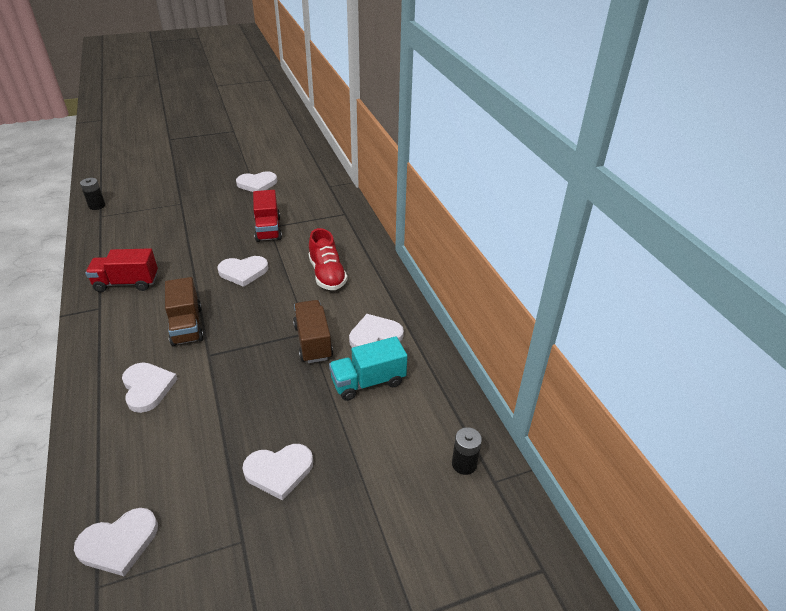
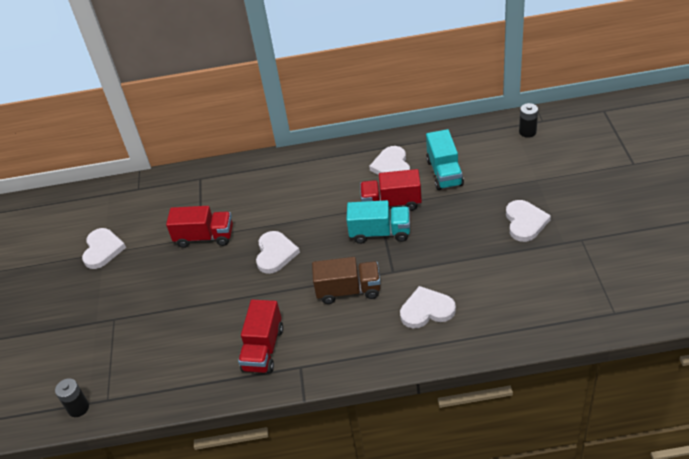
camera: 70 degrees left, 5 degrees up
(119, 543) = (581, 306): white heart -> none
(267, 338) = (380, 233): none -> turquoise truck
(313, 342) = (391, 203): brown truck -> red truck
(327, 275) = (300, 193): red shoe -> none

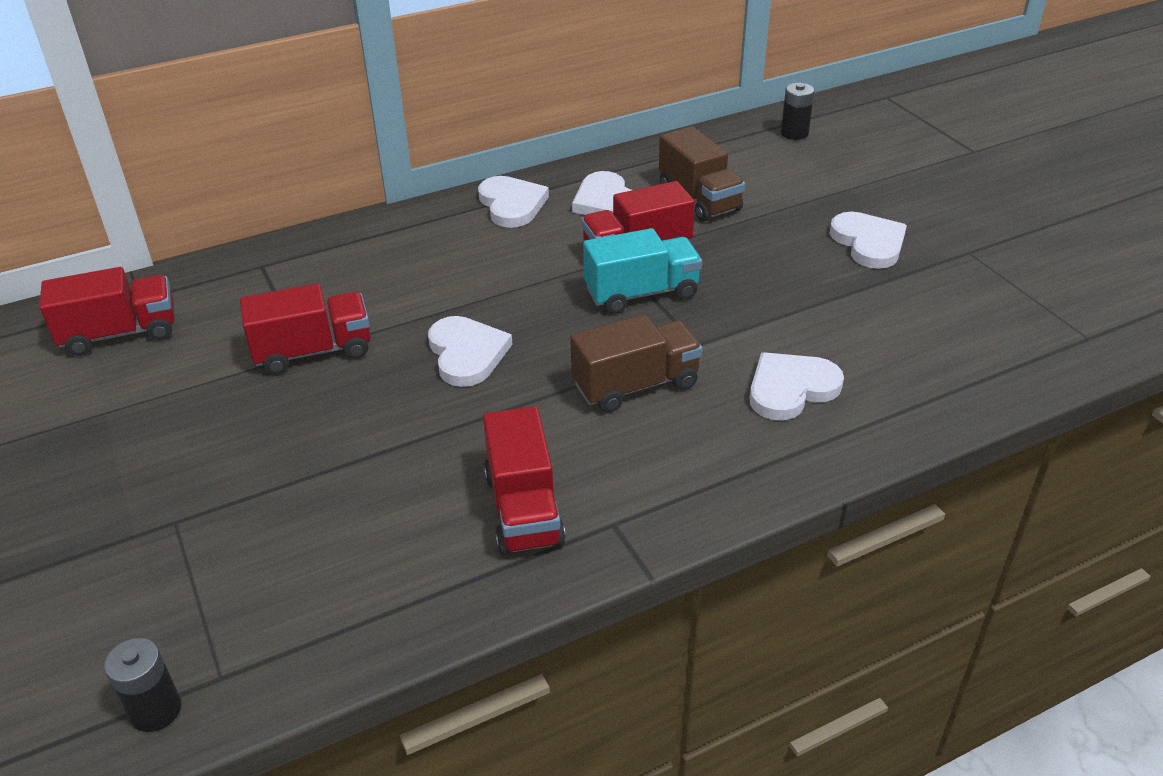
camera: 25 degrees left, 5 degrees down
(102, 250) = (101, 407): white heart -> white heart (512, 204)
(123, 208) = (120, 333): none -> red truck
(444, 173) = (699, 199): turquoise truck -> brown truck

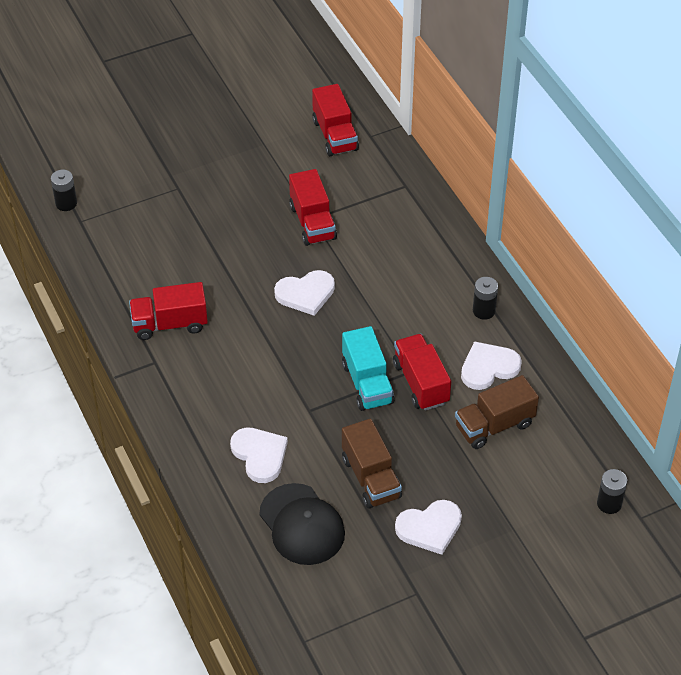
camera: 90 degrees right, 10 degrees up
(512, 204) = (484, 311): white heart -> black battery
(636, 385) = (269, 376): brown truck -> brown truck (370, 478)
(902, 344) = (302, 524): none -> black cap

